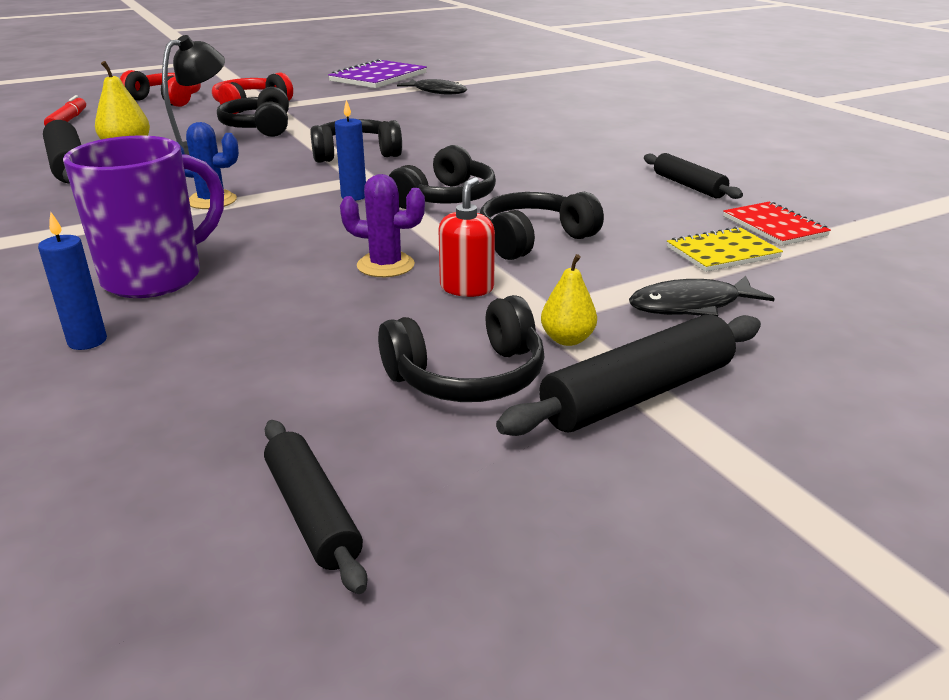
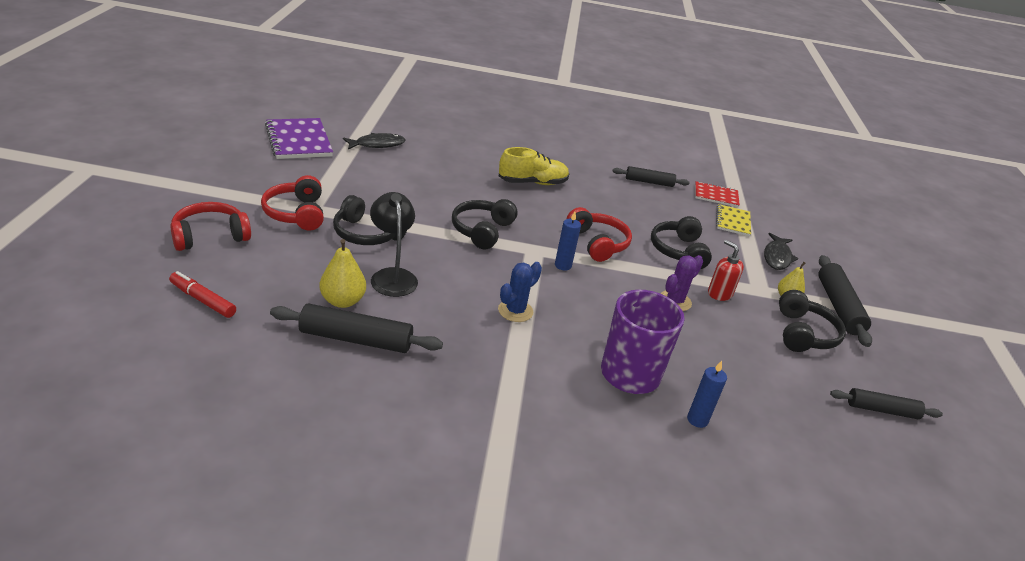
camera: 60 degrees left, 5 degrees up
(446, 198) = (597, 243): black headphones -> red headphones
(517, 145) = (532, 183): none -> yellow shoe

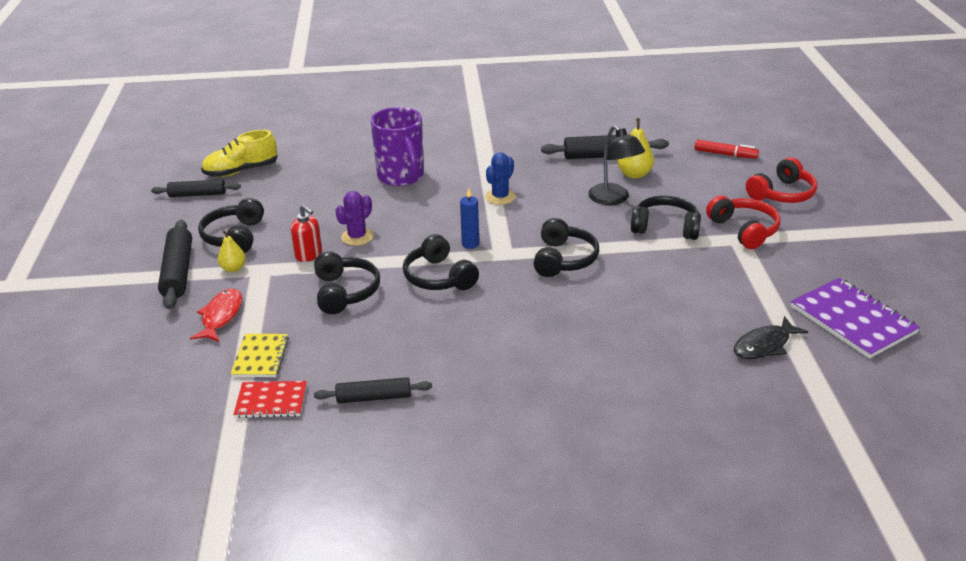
camera: 175 degrees right, 0 degrees up
(532, 183) = (537, 342): yellow shoe -> yellow shoe (241, 171)
(597, 243) = (439, 277): red headphones -> black headphones
(697, 420) = (351, 162): blue candle -> none
(777, 257) = (221, 316): black fish -> red fish

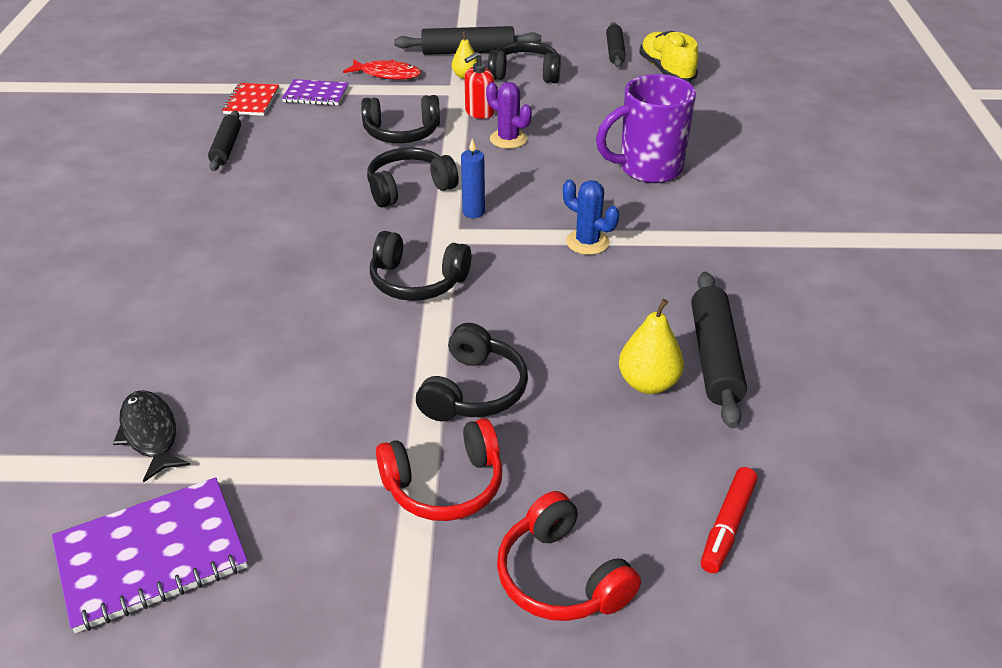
camera: 95 degrees right, 5 degrees up
(260, 357) = (316, 94): yellow notebook -> purple notebook
(613, 199) = (568, 348): black lamp -> none

